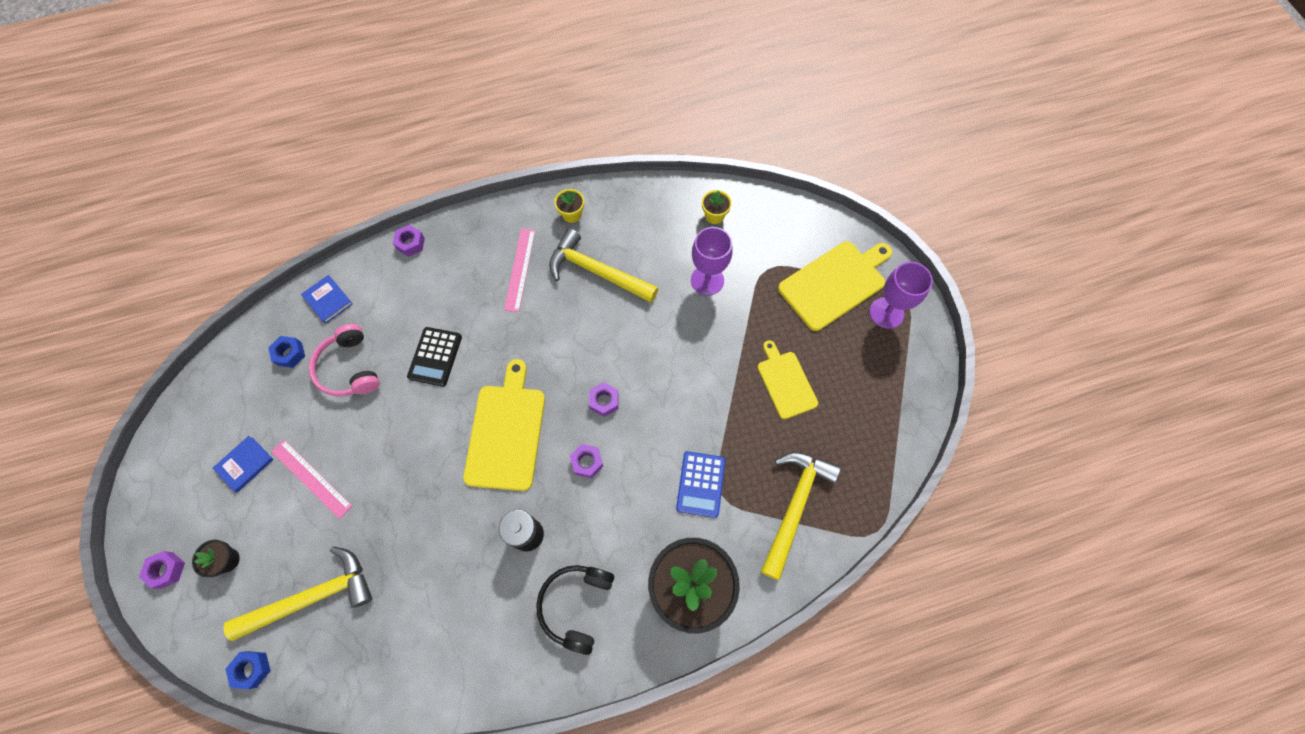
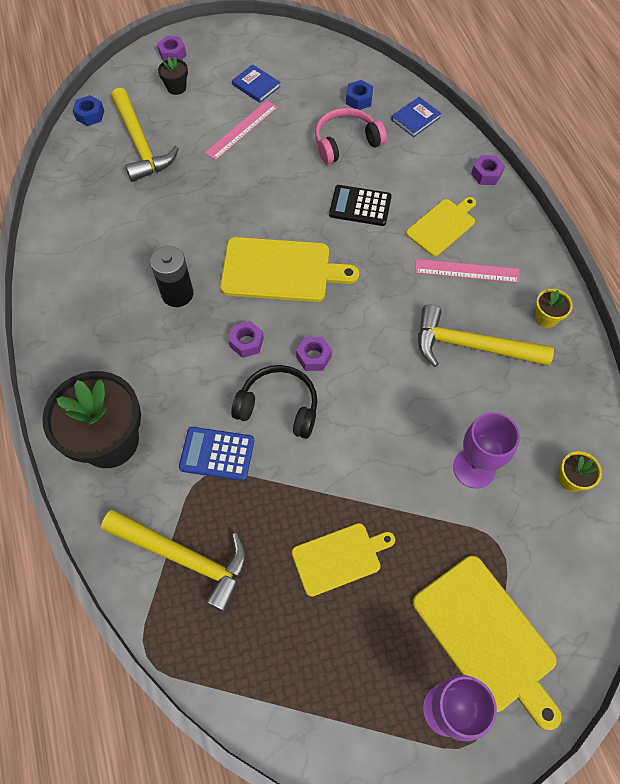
camera: 90 degrees right, 5 degrees down
(467, 285) = (442, 226): none -> yellow cutting board
(576, 605) = (106, 337): black headphones -> black headphones (279, 406)
(597, 272) = (472, 346): yellow hammer -> yellow hammer turned 105 degrees counterclockwise

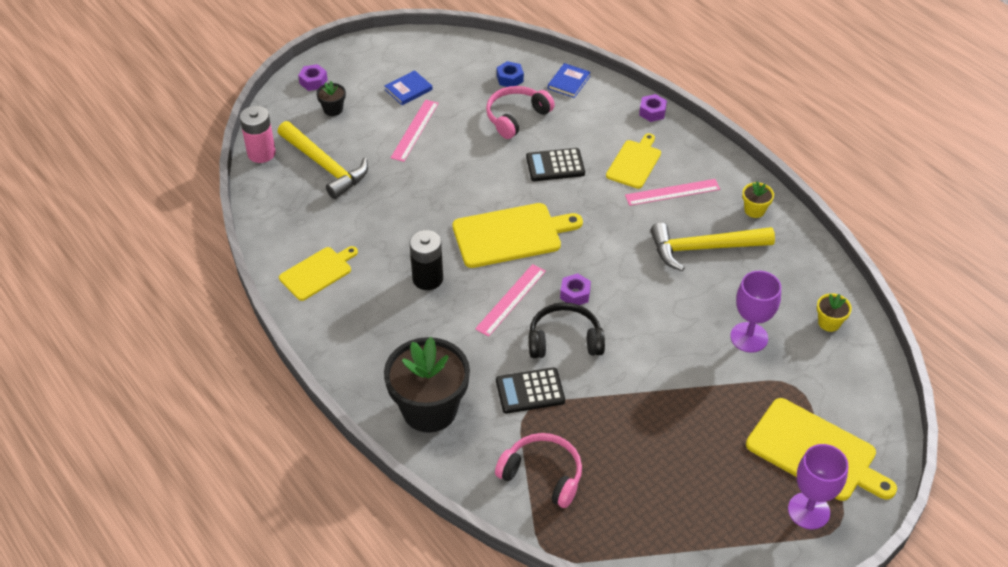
camera: 20 degrees left, 15 degrees down
(90, 115) = (261, 153): blue nut -> pink battery
(184, 557) = (543, 474): yellow hammer -> pink headphones
(217, 454) = (530, 391): blue calculator -> black calculator
(246, 342) = (510, 299): purple nut -> pink ruler
(256, 86) = (408, 90): blue book -> blue book turned 60 degrees counterclockwise
(339, 557) = (672, 434): yellow cutting board -> yellow cutting board (317, 272)

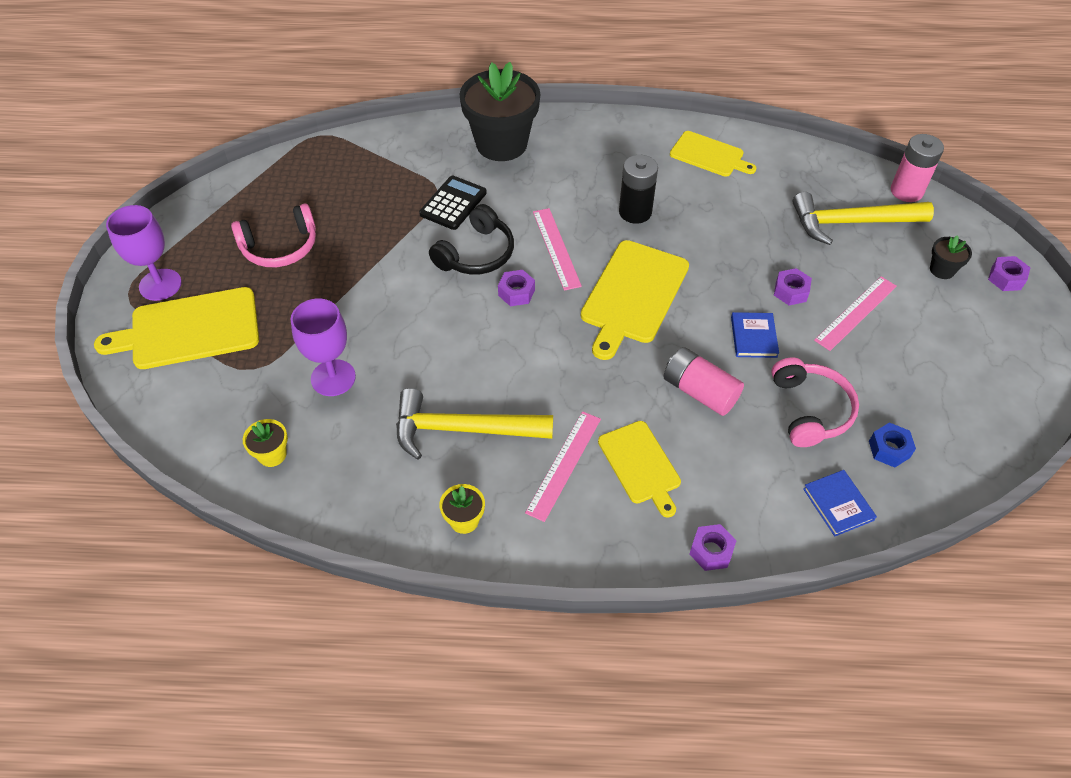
camera: 130 degrees right, 5 degrees up
(317, 272) = (709, 155): yellow cutting board -> yellow cutting board turned 60 degrees counterclockwise
(408, 90) = (934, 346): blue book -> blue book (753, 337)
(414, 130) = (856, 313): pink ruler -> pink ruler turned 75 degrees clockwise
(426, 165) = (790, 291): none -> purple nut
(543, 474) = (377, 167): pink headphones -> pink headphones (280, 247)
(555, 165) = (700, 391): black calculator -> pink battery
(704, 248) = (463, 429): yellow hammer -> yellow hammer turned 120 degrees counterclockwise

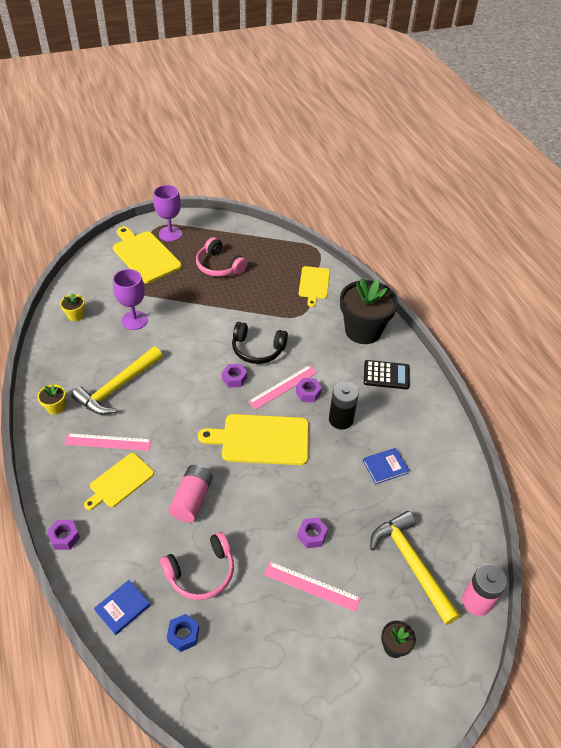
camera: 65 degrees right, 5 degrees down
(453, 203) = (294, 325): black calculator -> black calculator (386, 375)
(463, 429) = (118, 387): yellow hammer -> yellow hammer turned 120 degrees counterclockwise
(709, 155) = (428, 449): yellow cutting board -> yellow cutting board (314, 284)
(753, 337) = (255, 521): blue book -> blue book (385, 467)
(1006, 278) = (412, 705): purple nut -> purple nut (308, 393)

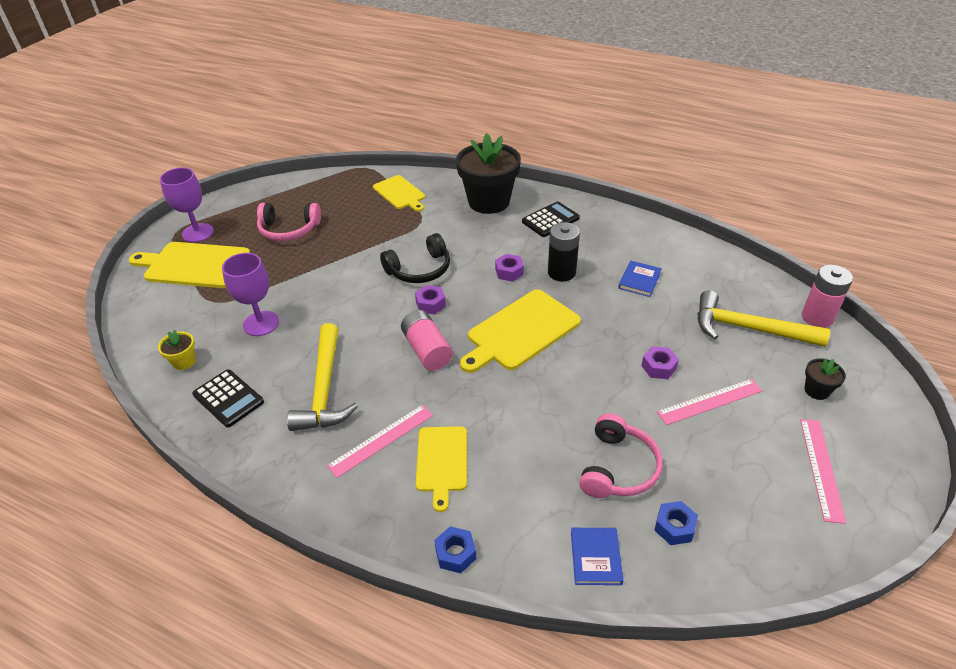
camera: 40 degrees left, 5 degrees down
(55, 407) = (278, 454): yellow flower pot -> none
(64, 537) = (455, 554): purple nut -> blue nut
(70, 355) = (228, 398): none -> black calculator
(192, 499) = (529, 421): pink battery -> pink battery (427, 350)
(283, 387) = (482, 281): pink ruler -> pink ruler (821, 468)

